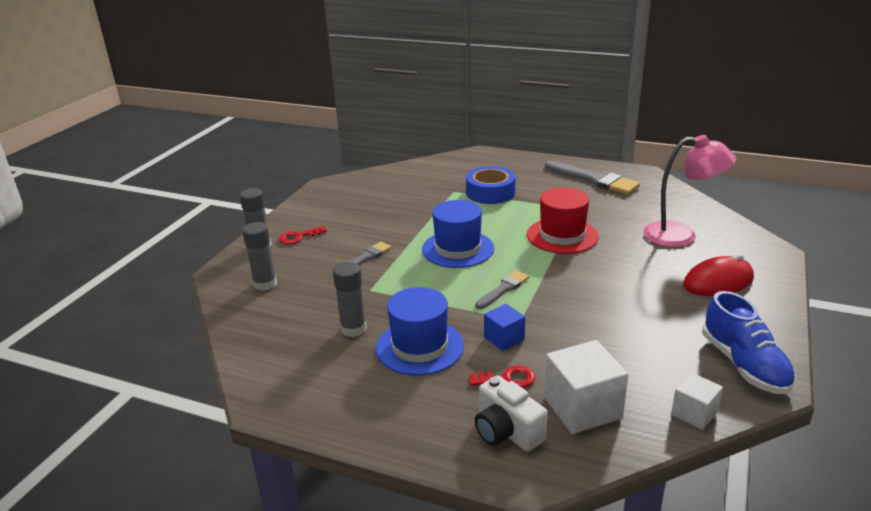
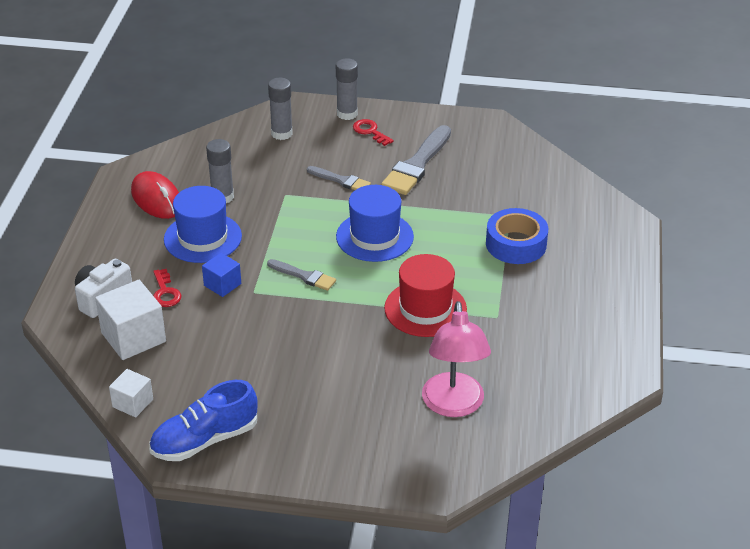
camera: 75 degrees right, 10 degrees up
(594, 180) = (586, 328): grey brush -> grey brush (417, 164)
(718, 282) = (353, 431): red mouse -> red mouse (157, 199)

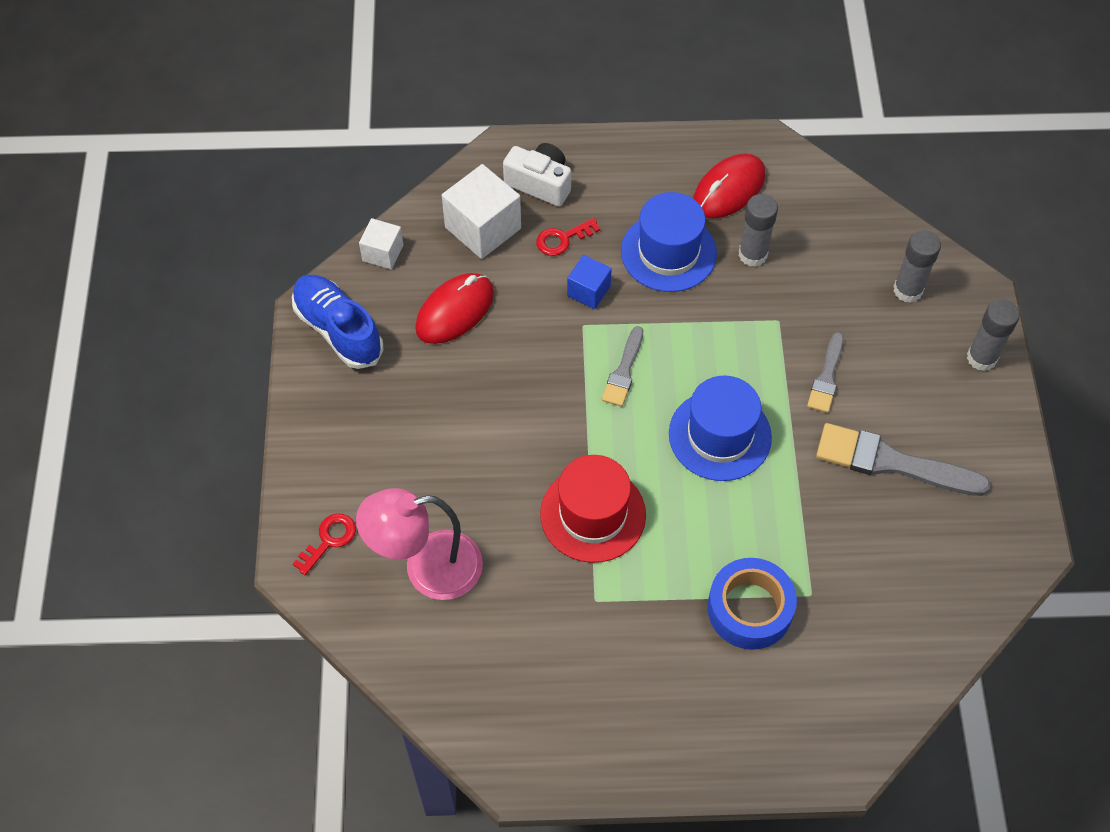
camera: 80 degrees right, 20 degrees up
(213, 363) = (455, 311): none -> red mouse
(370, 131) = (949, 393): red key -> red key (329, 540)

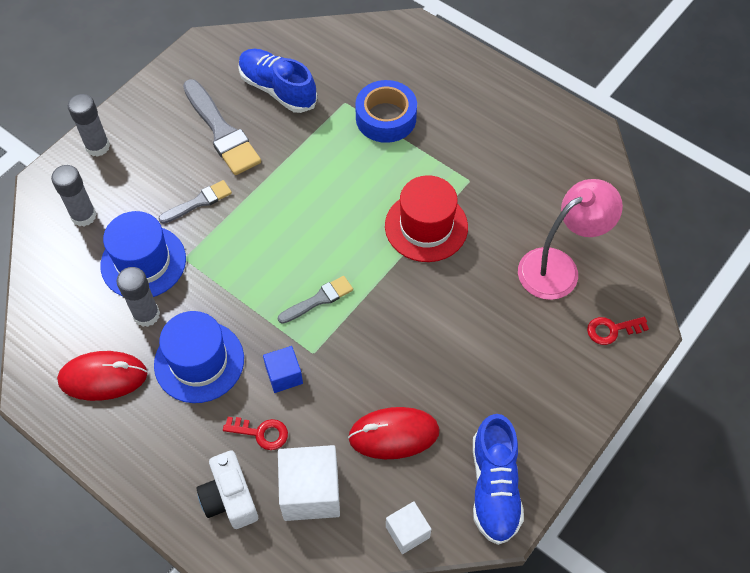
camera: 140 degrees left, 0 degrees up
(427, 568) = (558, 267): pink lamp -> pink lamp turned 60 degrees counterclockwise
(720, 435) = (302, 216): blue hat -> blue hat (143, 262)
(894, 554) = (277, 89): none -> blue shoe

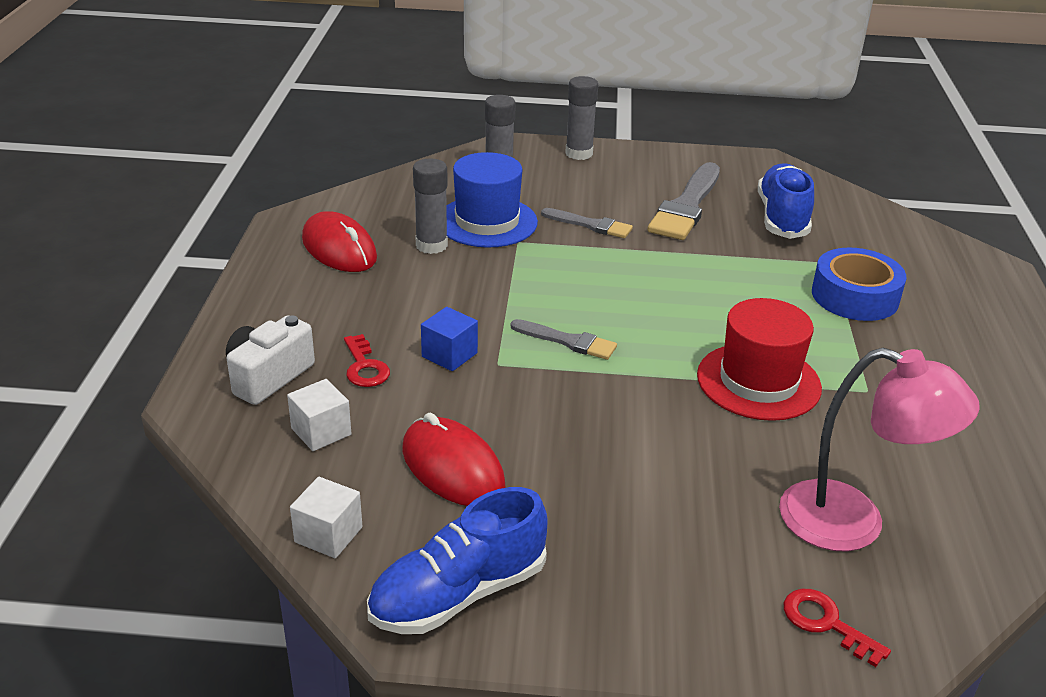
camera: 55 degrees right, 25 degrees down
(199, 361) = (411, 295): blue hat -> none
(310, 492) = (321, 431): white cube -> white cube, size x0.58

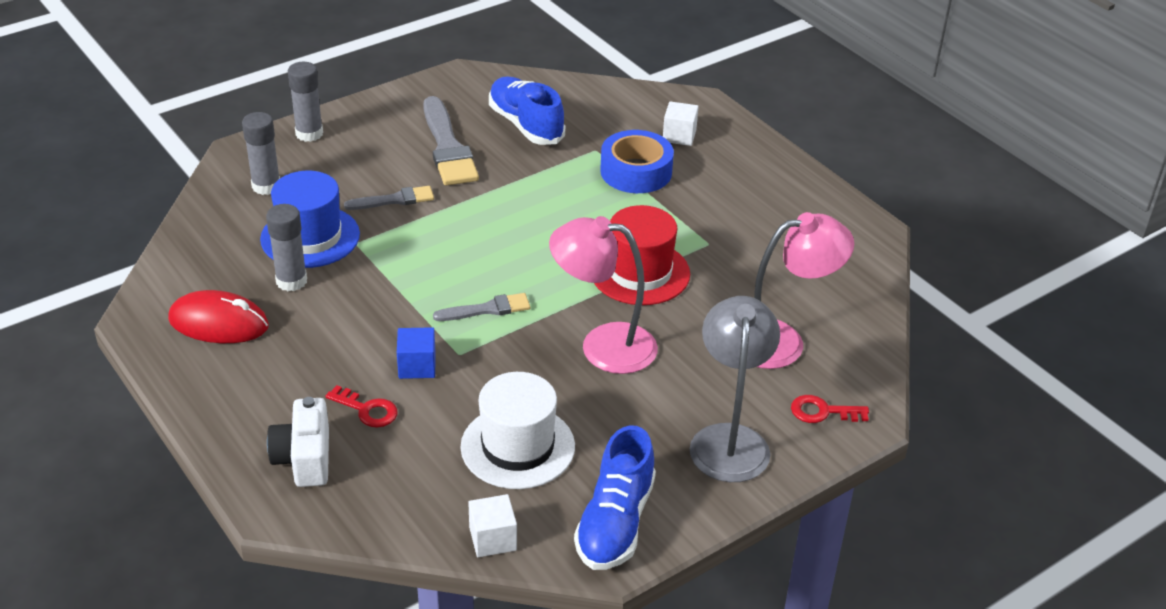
camera: 40 degrees left, 5 degrees up
(321, 431) = (398, 475): white cube -> white cube (679, 136)
(452, 468) = (517, 446): red mouse -> white hat
(643, 425) = (603, 346): none -> pink lamp
(678, 587) = (729, 439): none -> grey lamp

